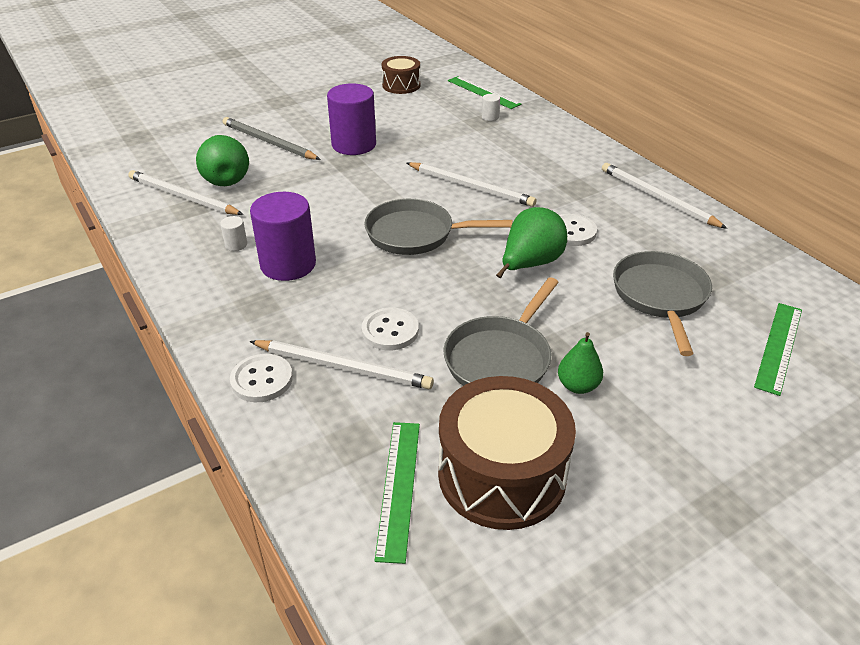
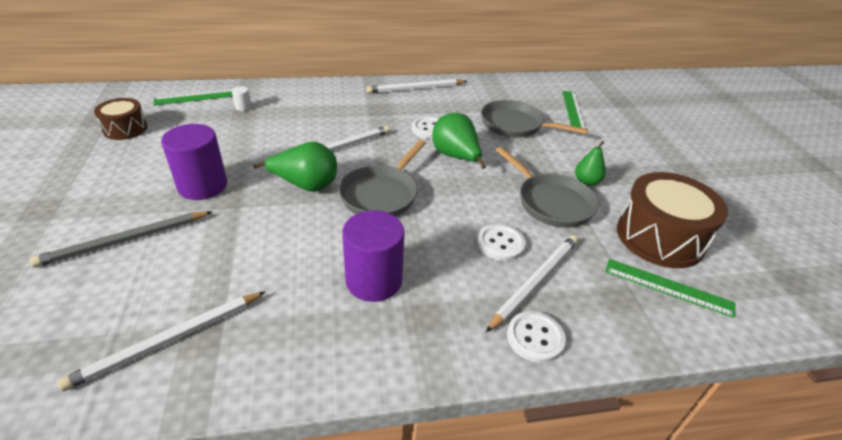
camera: 70 degrees left, 0 degrees up
(226, 178) = (167, 293): green pear -> green pear (306, 185)
(236, 245) = (312, 312): white cylinder -> none
(778, 347) = (573, 110): green ruler -> green ruler turned 45 degrees clockwise

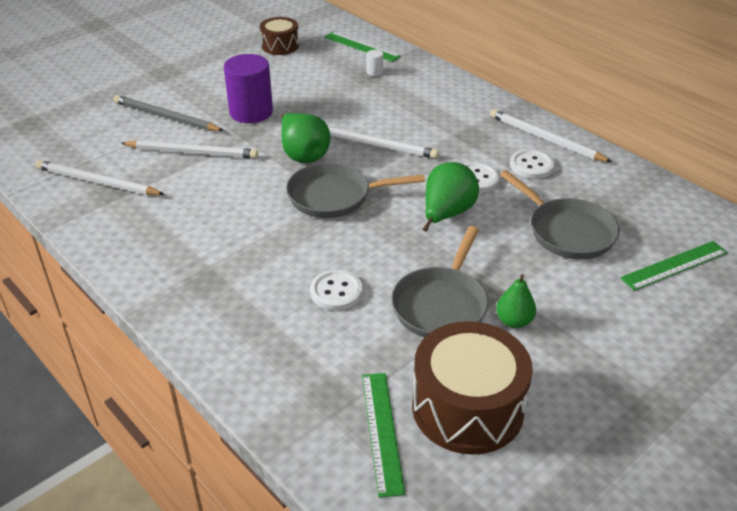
camera: 60 degrees right, 0 degrees up
(374, 280) = (222, 239): purple cylinder -> none
(515, 125) = (567, 231): grey pan -> grey pan turned 150 degrees clockwise
(535, 281) = (303, 331): white pencil -> white pencil (192, 152)
(535, 338) = (231, 352): white button -> white button (531, 165)

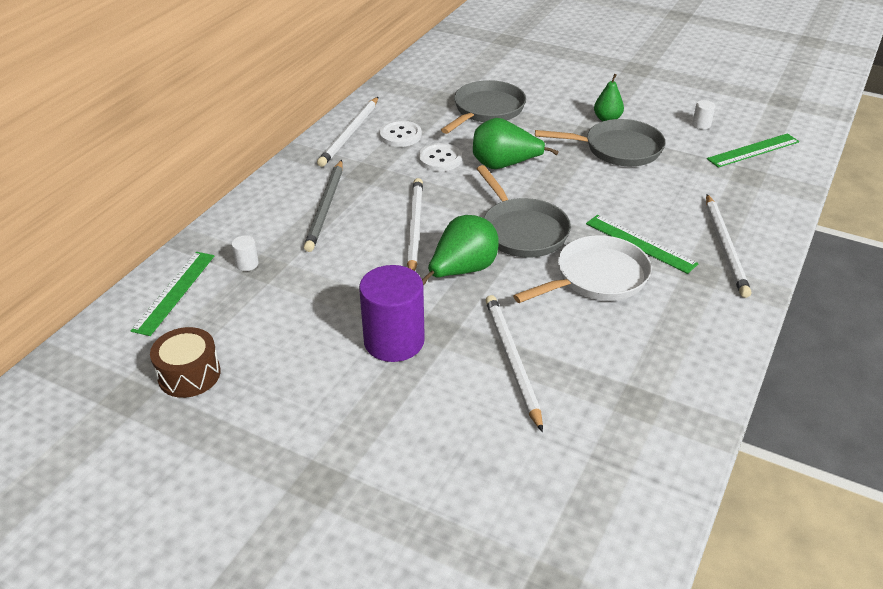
camera: 110 degrees left, 0 degrees up
(97, 182) = (626, 422): white pencil -> white pencil (725, 247)
(166, 117) = (447, 422): grey pencil -> grey pencil (325, 207)
(245, 217) = (597, 277): none -> white pan
(336, 292) = (647, 198): white button -> none
(467, 408) = (701, 124): brown drum -> white cylinder
(674, 265) = (495, 69): green ruler -> green ruler (640, 243)

